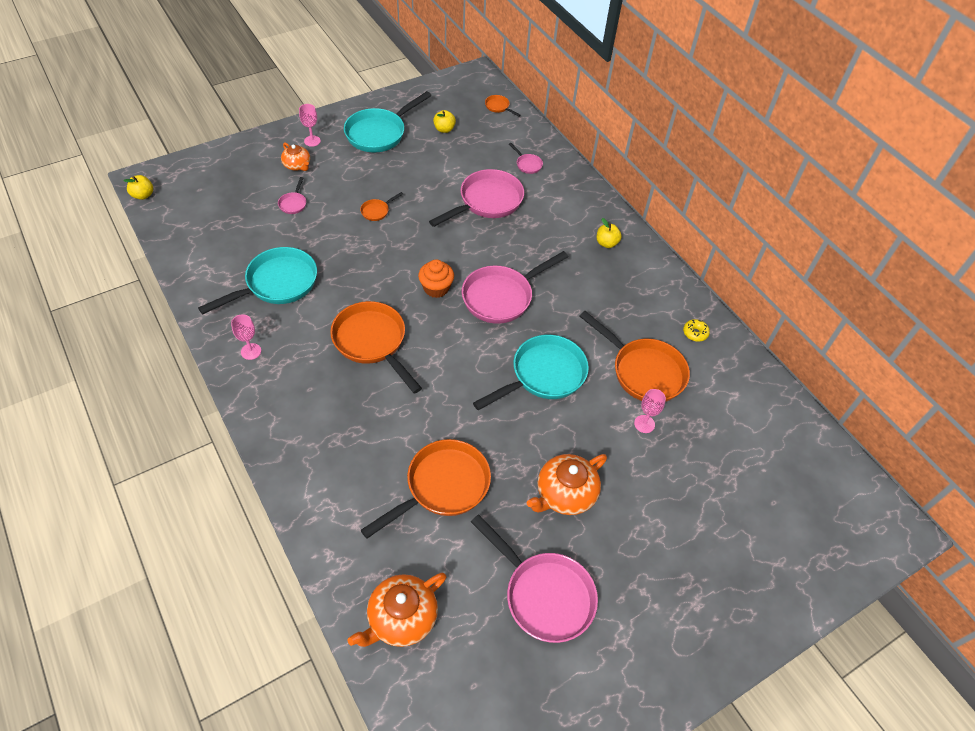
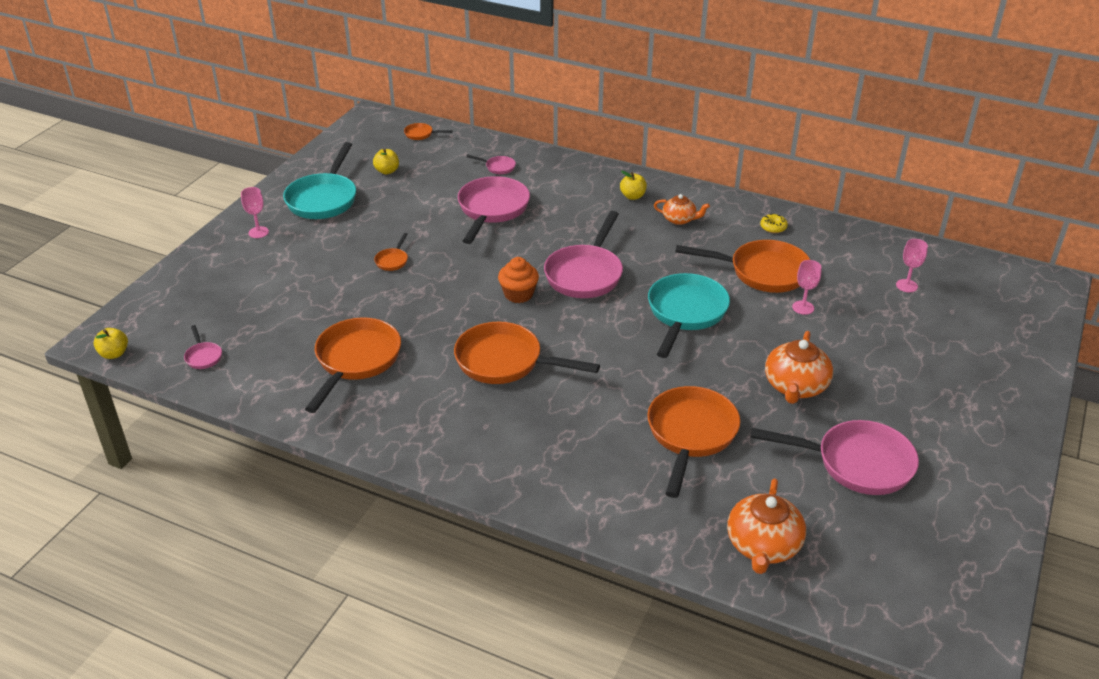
camera: 30 degrees left, 15 degrees down
(251, 351) = (391, 426): pink goblet -> pink goblet (906, 286)
(277, 284) = (355, 361): turquoise pan -> orange pan
(293, 203) = (297, 290): pink pan -> pink pan (203, 356)
(297, 165) = (265, 258): orange teapot -> orange teapot (679, 219)

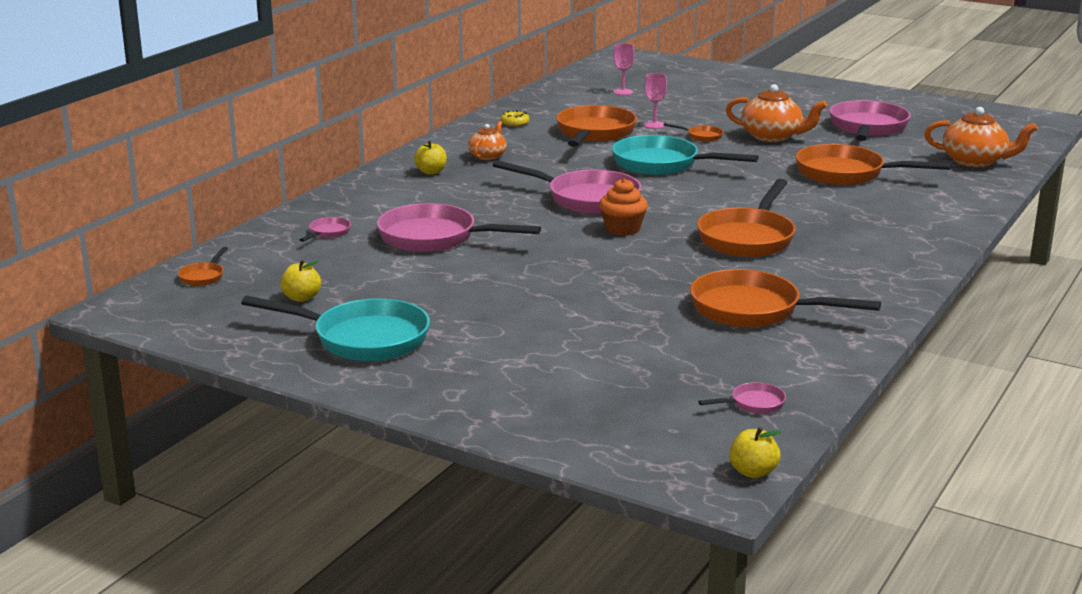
camera: 85 degrees left, 15 degrees down
(258, 232) = (442, 383): pink goblet -> none
(392, 260) = (540, 292): orange pan -> orange pan (702, 136)

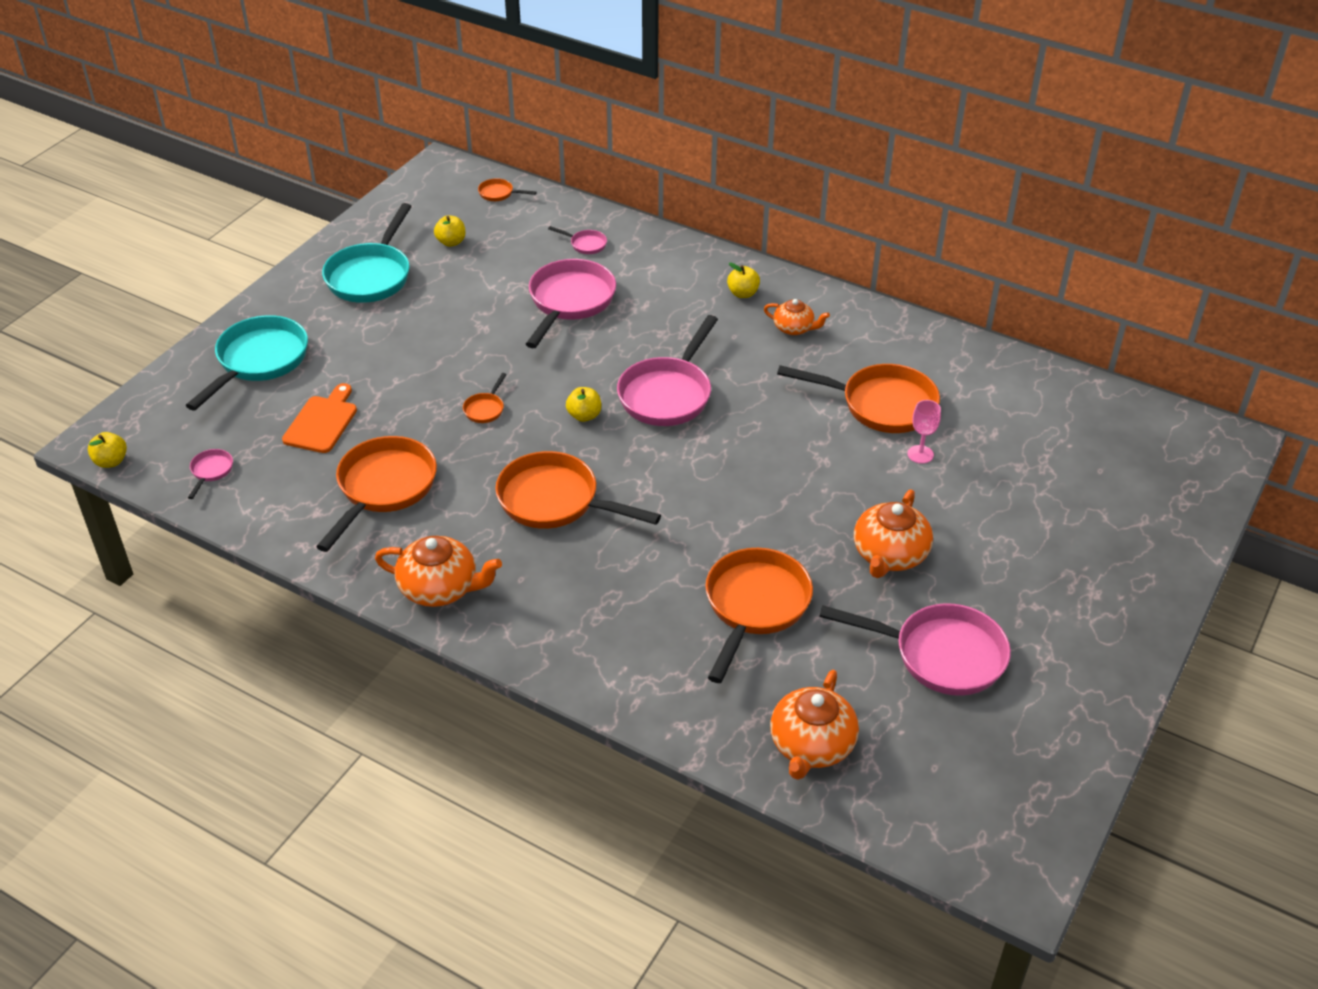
camera: 90 degrees right, 20 degrees up
(515, 123) = (906, 346): yellow donut -> none
(622, 229) = (584, 415): orange cupcake -> yellow apple
(623, 92) = (1053, 433): pink goblet -> none
(652, 348) = (322, 422): none -> orange cutting board
(662, 164) = (777, 453): turquoise pan -> turquoise pan (258, 361)
(702, 136) = (882, 492): orange pan -> orange pan (485, 409)
(753, 404) = (211, 471): pink pan -> pink pan turned 150 degrees counterclockwise
(882, 279) = (440, 588): none -> orange teapot

